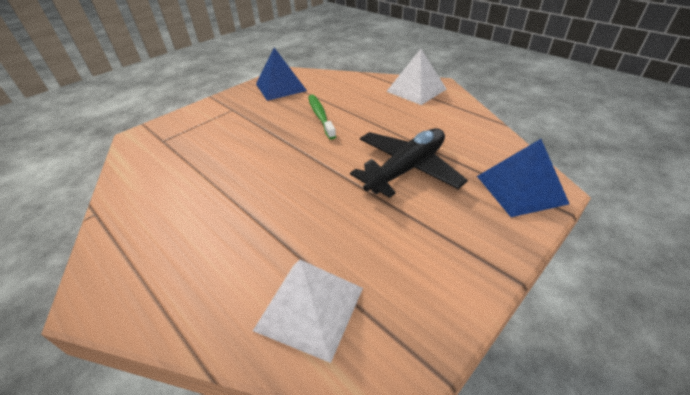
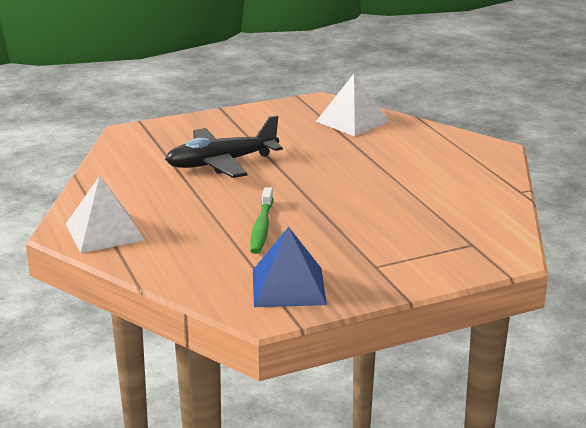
camera: 160 degrees left, 15 degrees down
(520, 189) = (150, 135): blue pyramid -> none

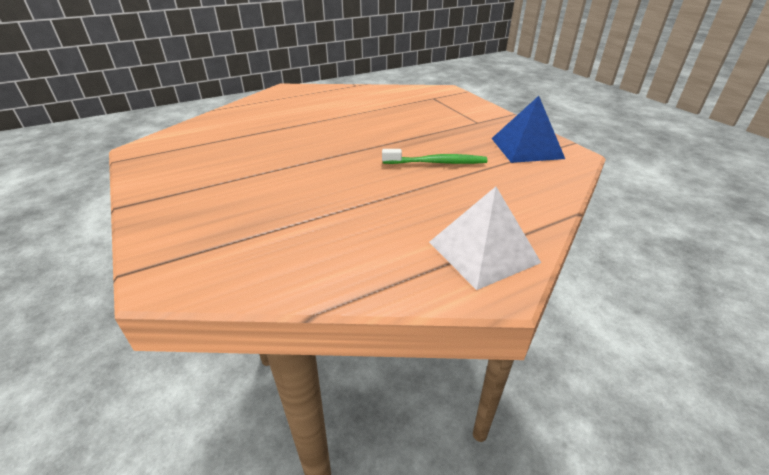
camera: 95 degrees left, 10 degrees up
(221, 163) = (295, 192): black plane -> none
(352, 121) = (208, 133): white pyramid -> none

